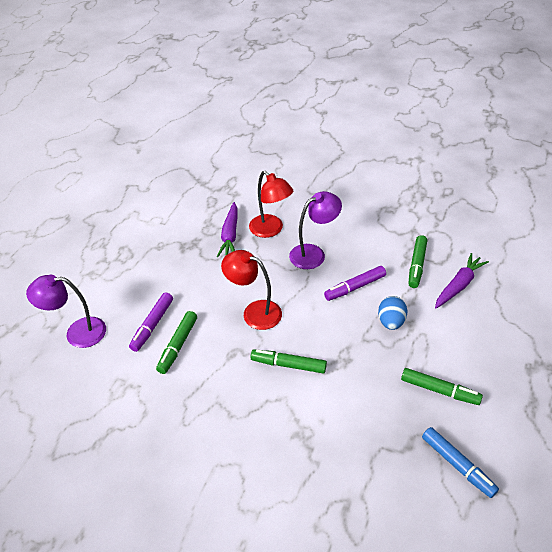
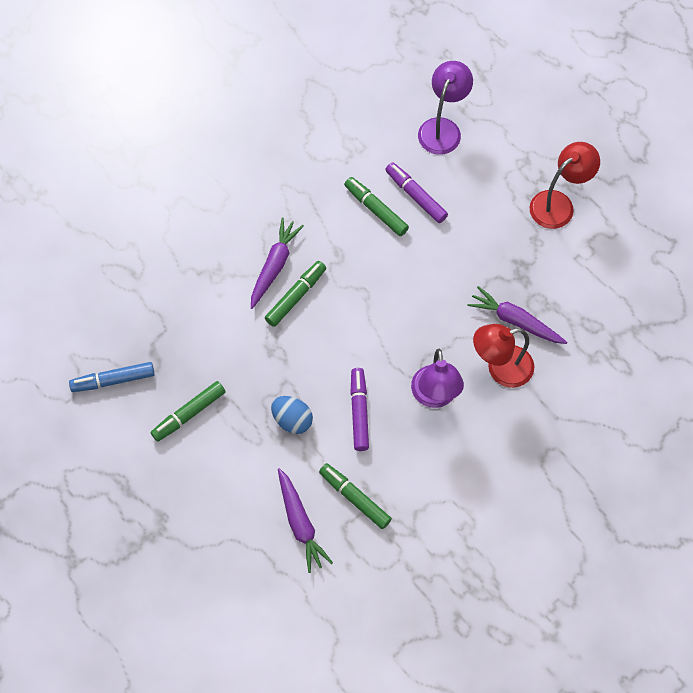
camera: 115 degrees right, 20 degrees up
(254, 312) = (380, 295): red lamp -> red lamp (558, 204)
(269, 393) = (274, 266): none -> purple carrot

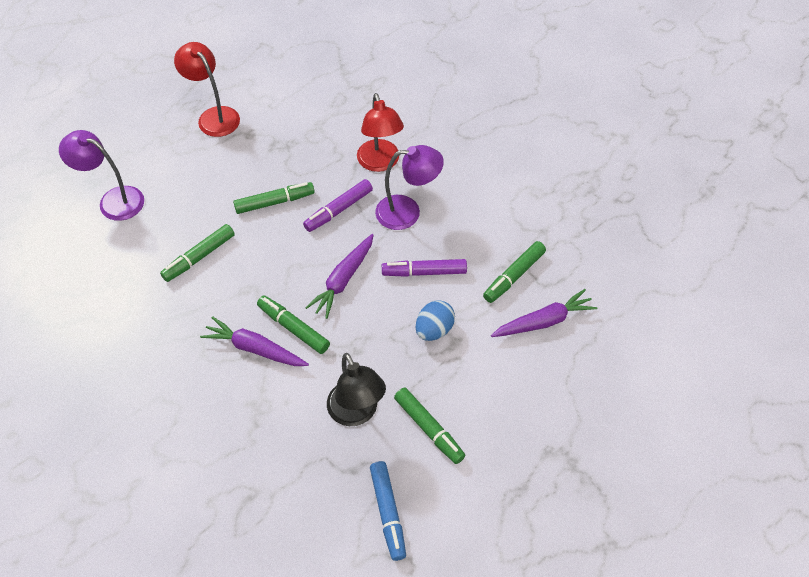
camera: 90 degrees left, 10 degrees down
(206, 353) = (356, 413): none -> black lamp
(416, 196) = (188, 223): purple marker -> purple marker (339, 210)
(444, 270) = (274, 202): none -> green marker
(516, 321) = (332, 150): purple carrot -> purple carrot (343, 280)

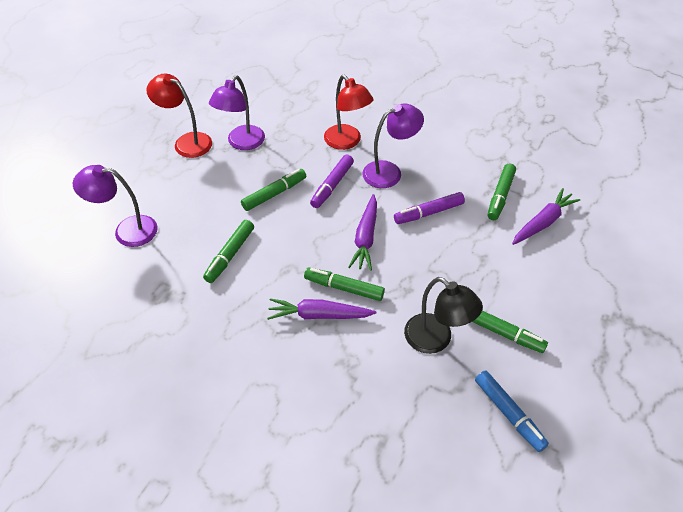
camera: 20 degrees left, 5 degrees down
(269, 133) = (242, 143): none -> purple lamp
(434, 330) = (462, 254): blue egg -> none

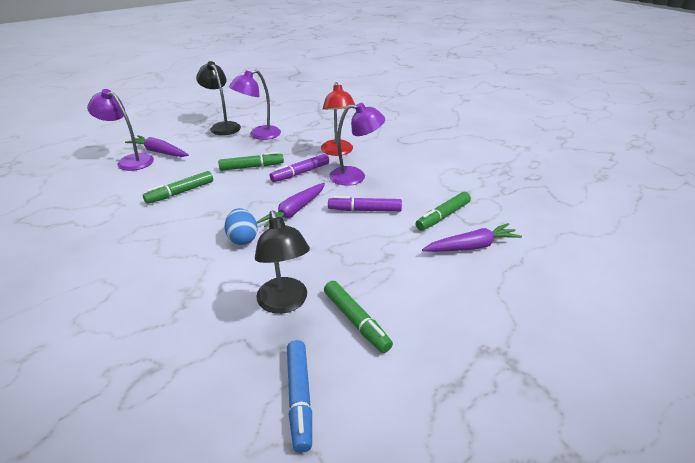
camera: 25 degrees right, 15 degrees down
(186, 142) = (223, 126): red lamp -> black lamp
(319, 315) = (204, 250): purple carrot -> purple carrot (159, 152)
(344, 288) = (243, 238): green marker -> blue egg

